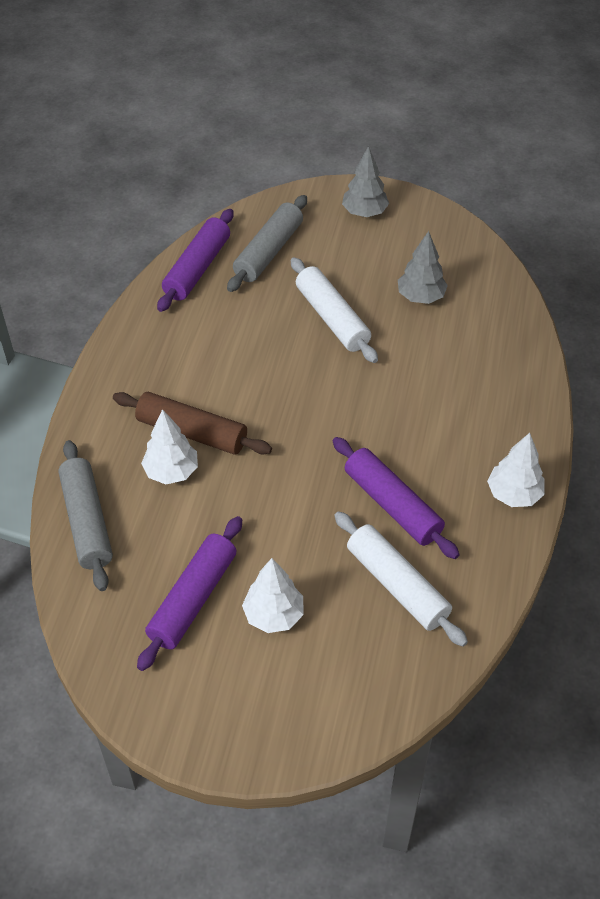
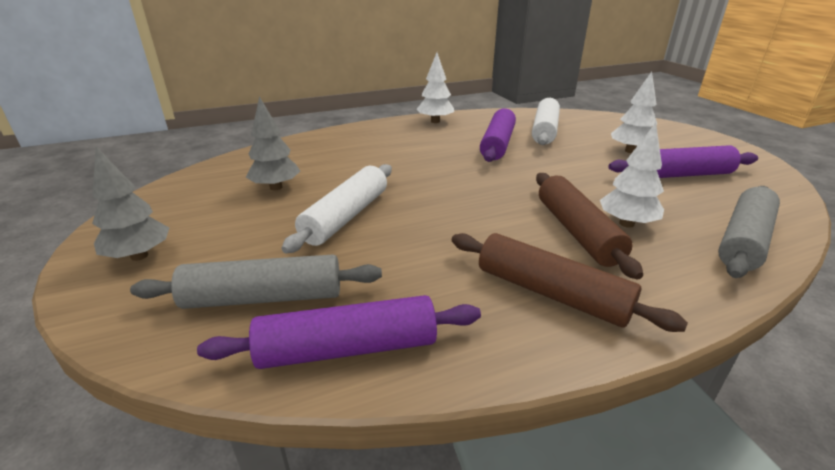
camera: 125 degrees left, 20 degrees down
(154, 368) = (551, 293): none -> brown rolling pin

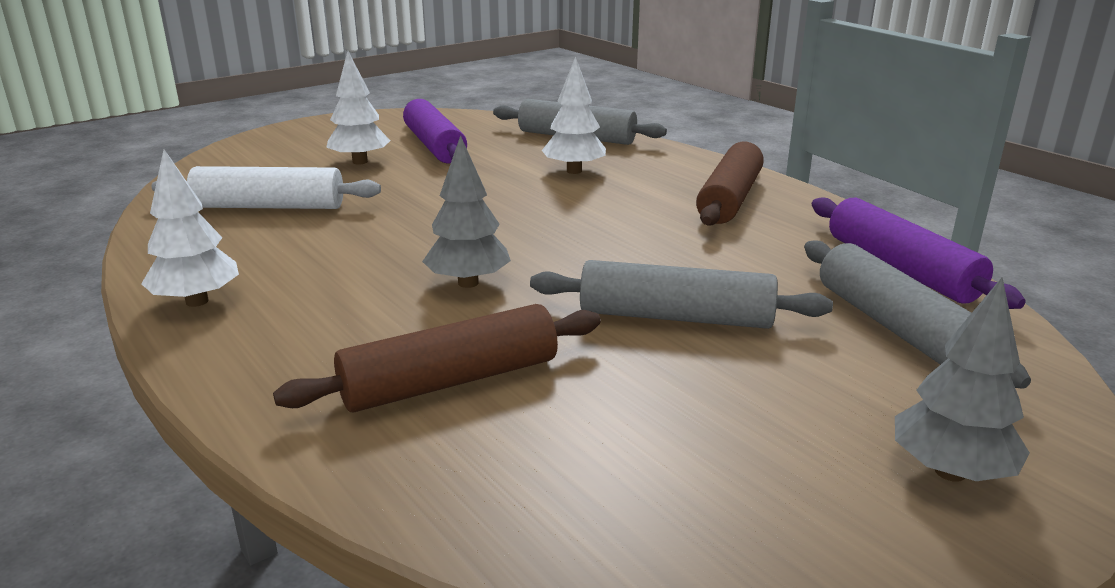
camera: 105 degrees left, 5 degrees down
(276, 187) = (621, 412): grey tree -> grey tree (468, 283)
(346, 216) = (675, 317): white rolling pin -> grey rolling pin
(497, 144) = (341, 236): purple rolling pin -> none
(577, 231) = (607, 189): brown rolling pin -> brown rolling pin (450, 381)

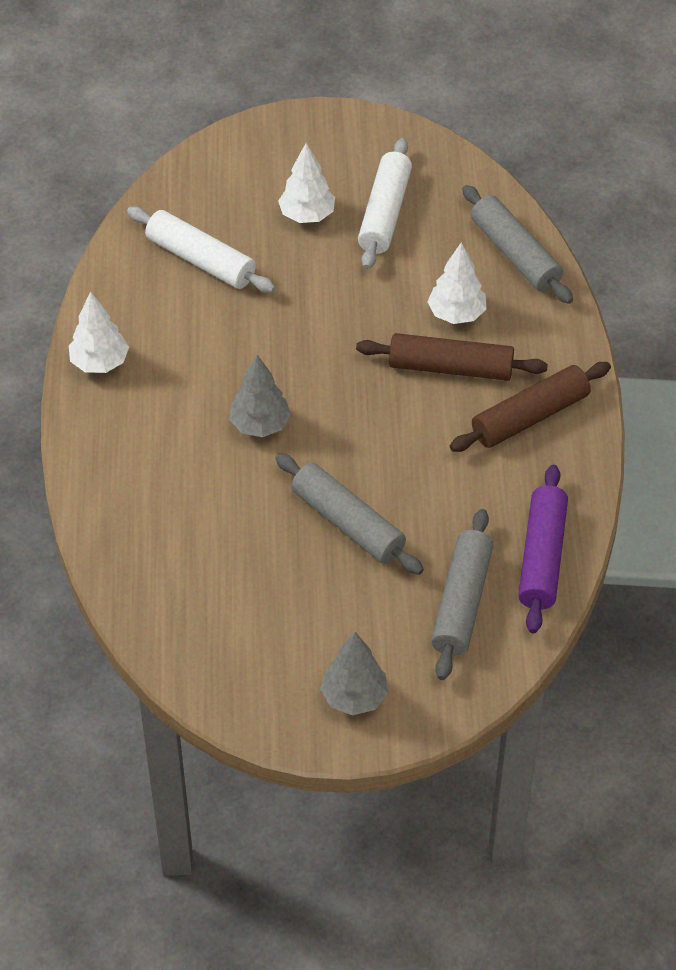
camera: 35 degrees right, 25 degrees up
(434, 146) = (385, 213): purple rolling pin -> white rolling pin
(450, 381) = (184, 509): brown rolling pin -> brown rolling pin (450, 368)

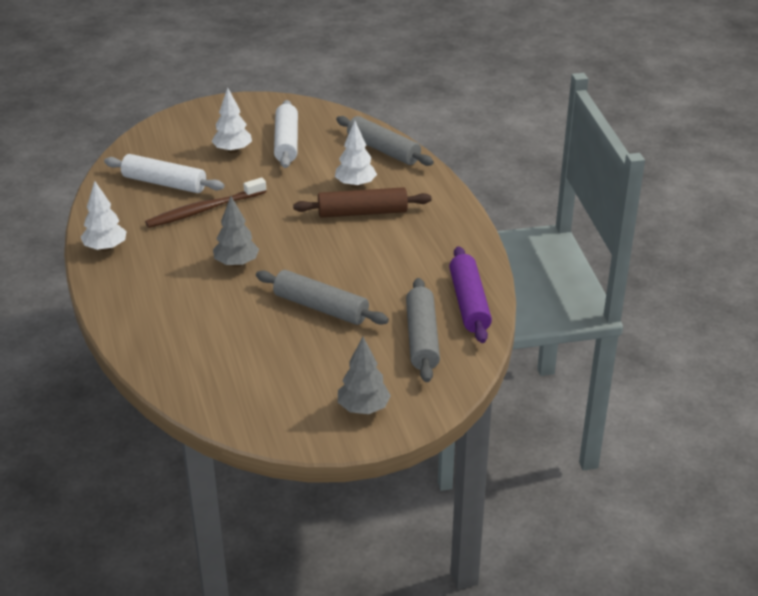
camera: 15 degrees left, 15 degrees down
(241, 320) = (204, 210): none -> brown toothbrush
(529, 417) = (428, 229): brown rolling pin -> none

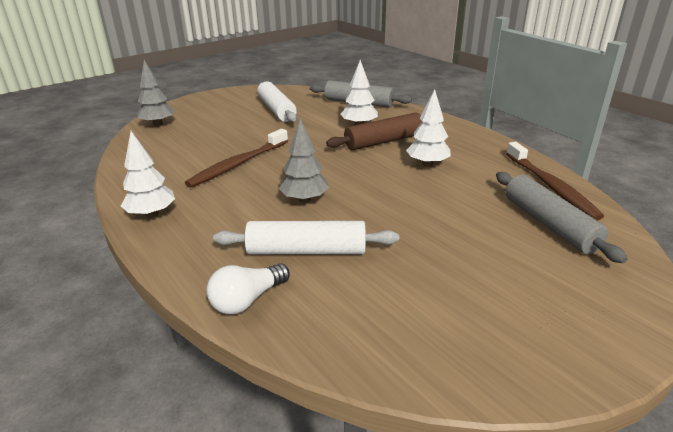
camera: 20 degrees left, 5 degrees down
(139, 338) = (247, 300): none -> white light bulb
(164, 183) = (185, 152): white rolling pin -> white rolling pin (307, 251)
(233, 150) = (234, 121): white tree -> white tree (427, 164)
(321, 307) = (424, 219): grey rolling pin -> none
(363, 408) = (582, 313): grey tree -> grey tree (158, 124)
(469, 303) = (550, 186): purple rolling pin -> brown toothbrush

